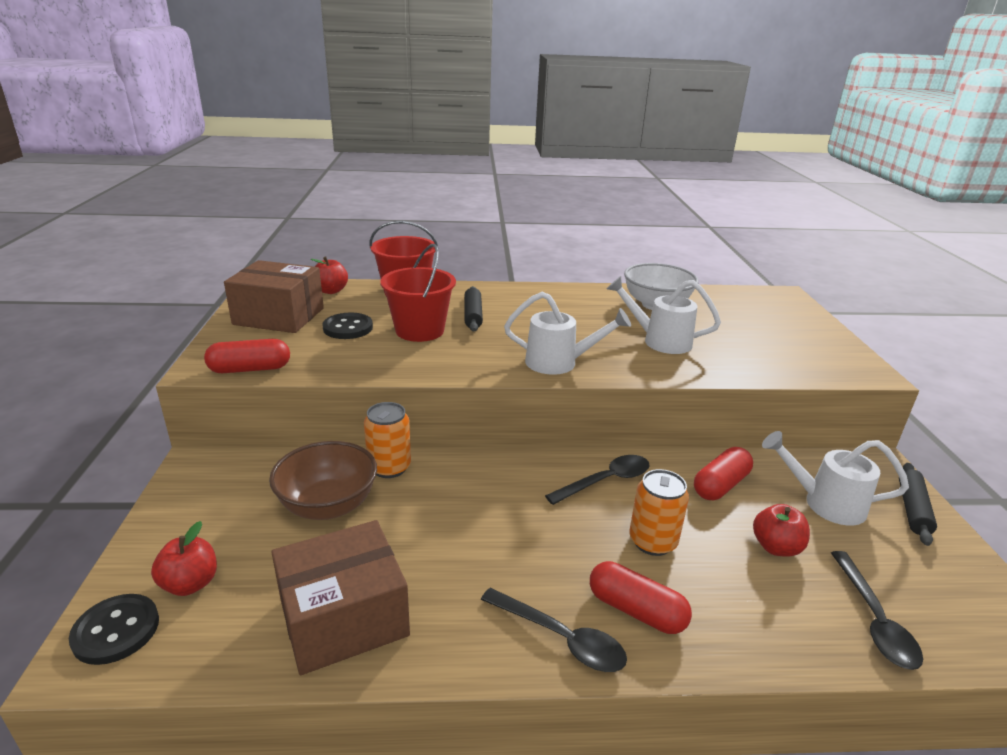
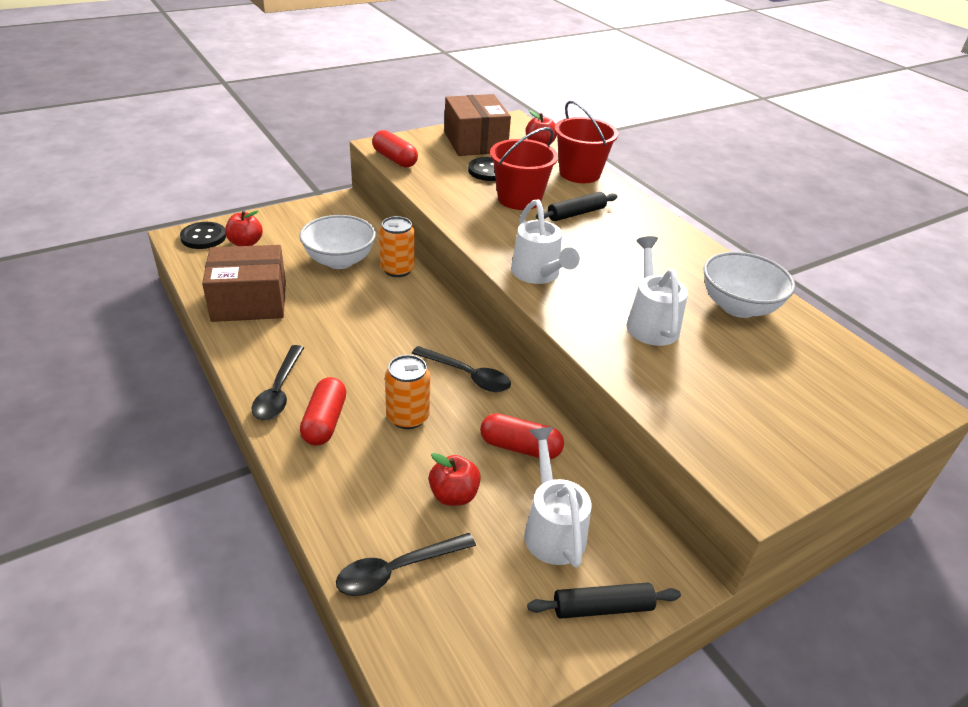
camera: 60 degrees right, 10 degrees up
(328, 505) = (339, 261): brown bowl -> white bowl
(344, 618) = (249, 301): brown box -> brown box turned 45 degrees counterclockwise

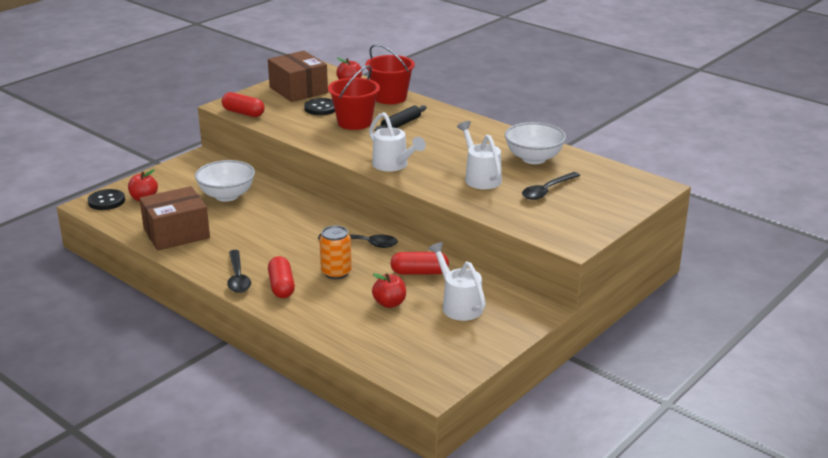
camera: 15 degrees left, 10 degrees down
(396, 570) = (374, 342): black spoon -> black spoon (547, 191)
(397, 269) = (275, 193): orange can -> none
(602, 607) = (504, 331): black rolling pin -> none

